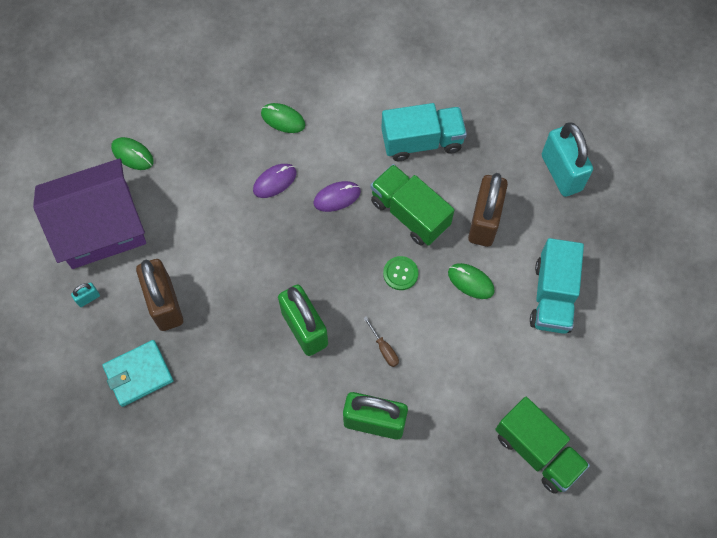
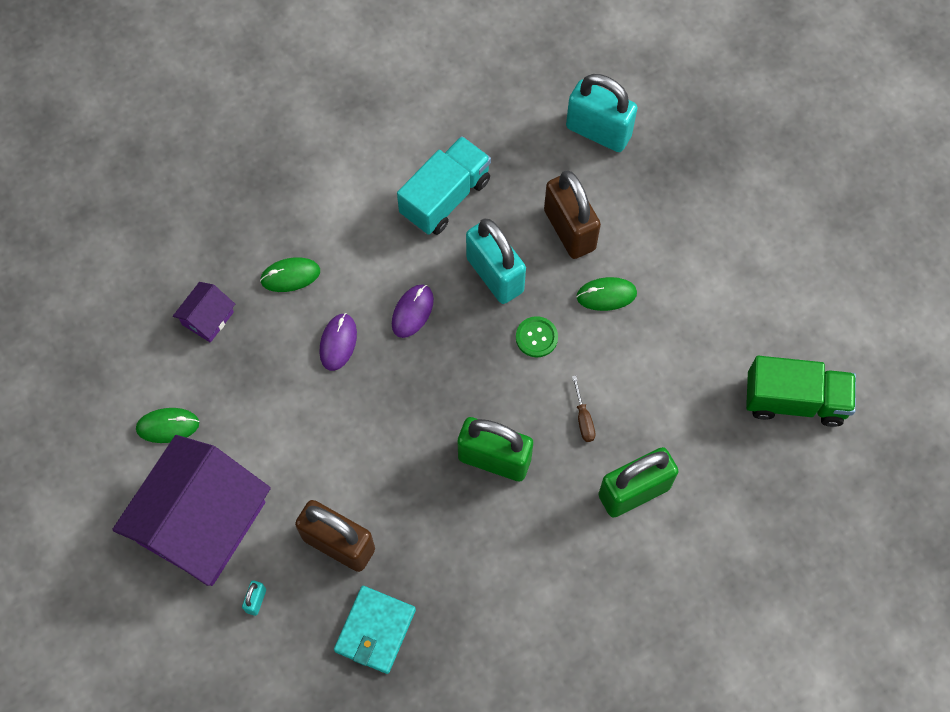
camera: 40 degrees left, 0 degrees up
(212, 108) = (208, 318): none -> purple house
(384, 348) = (583, 418): brown screwdriver -> brown screwdriver turned 60 degrees clockwise
(409, 213) = (495, 275): green truck -> turquoise padlock
(552, 296) = (689, 252): turquoise truck -> none

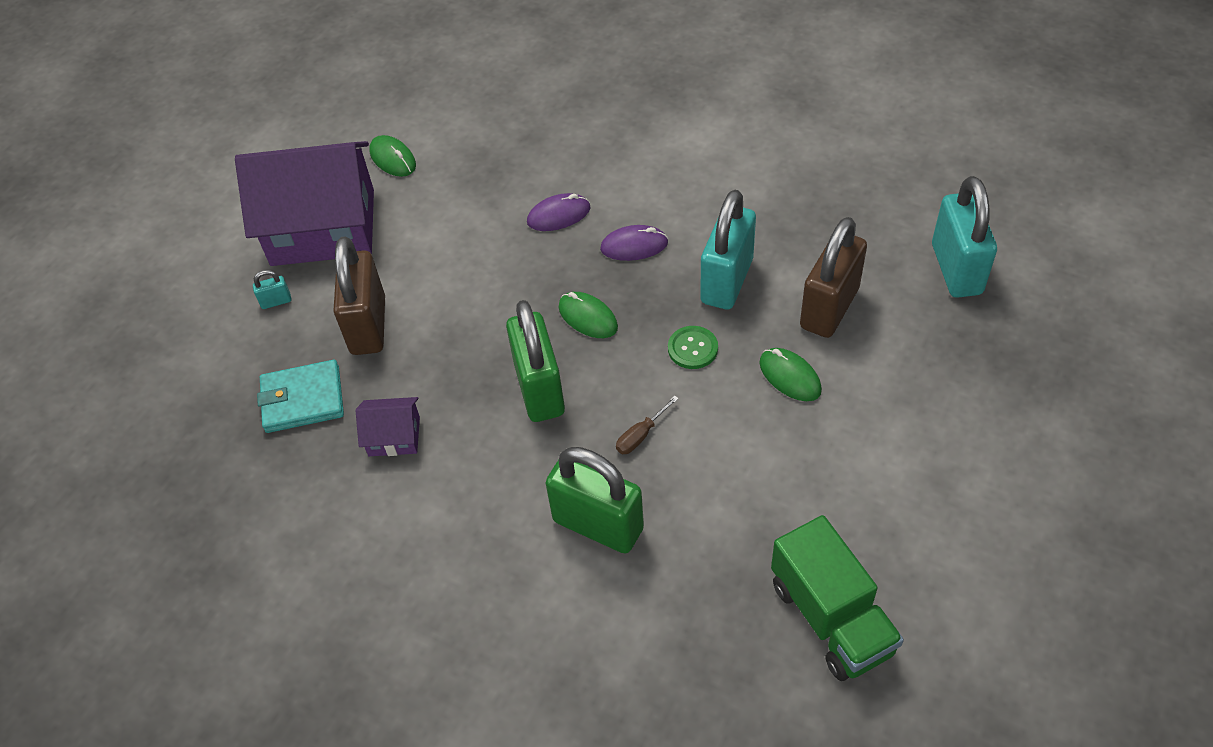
camera: 60 degrees right, 15 degrees down
(208, 318) = (508, 126): purple house -> purple house (394, 436)
(290, 276) = (592, 151): green mouse -> green mouse (588, 317)
(445, 197) = (768, 202): turquoise truck -> none

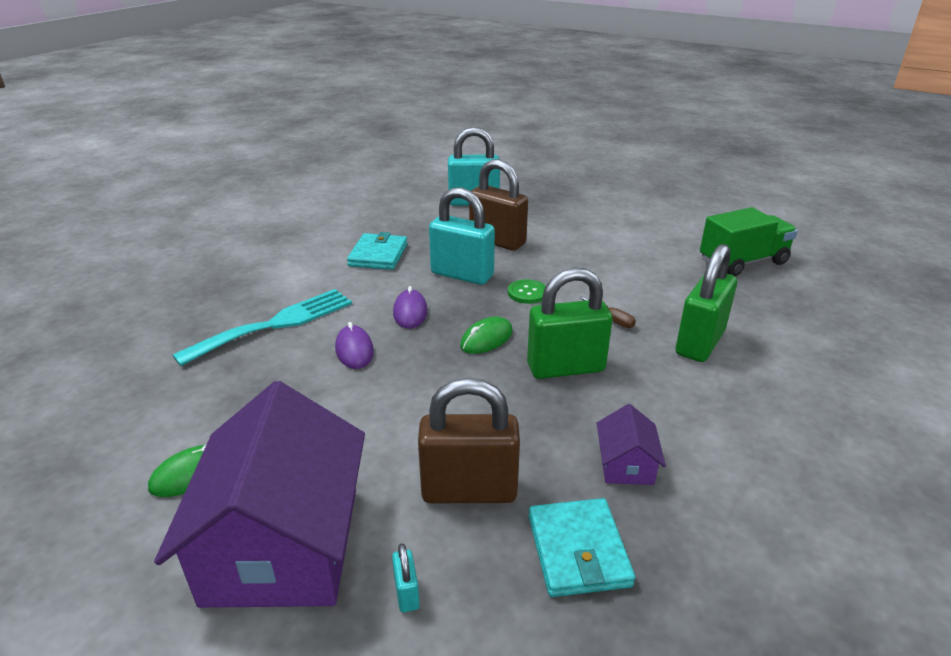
camera: 90 degrees left, 20 degrees down
(598, 147) = (275, 324): none -> turquoise fork
(762, 195) = (378, 255): none -> turquoise wallet
(789, 377) = (556, 259): green mouse -> none

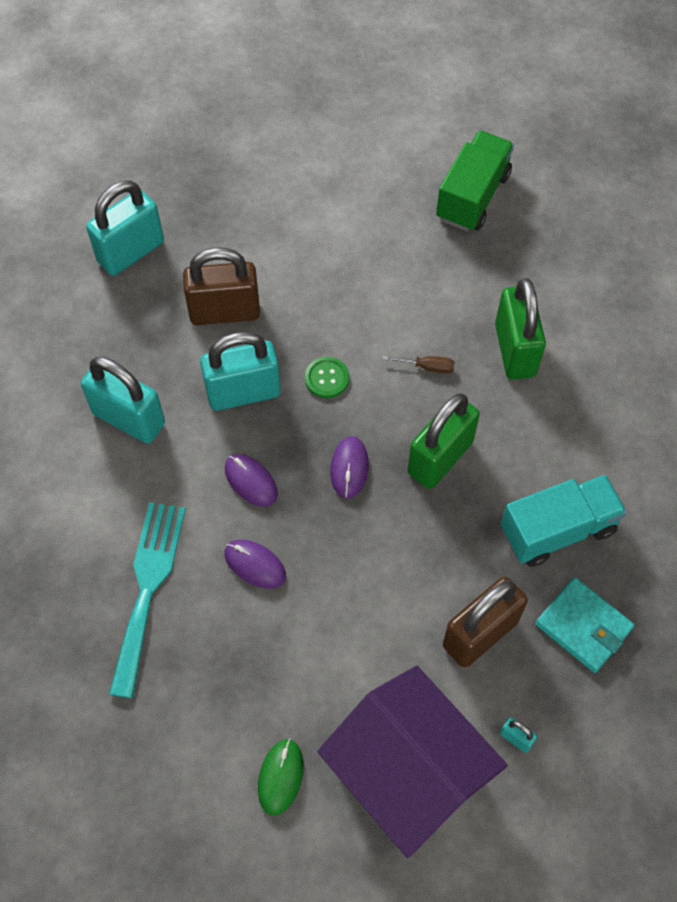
camera: 40 degrees left, 30 degrees up
(378, 255) = (129, 418): turquoise wallet -> turquoise padlock
(486, 339) = (349, 468): green mouse -> purple mouse
(626, 464) = (557, 530): purple house -> turquoise truck

